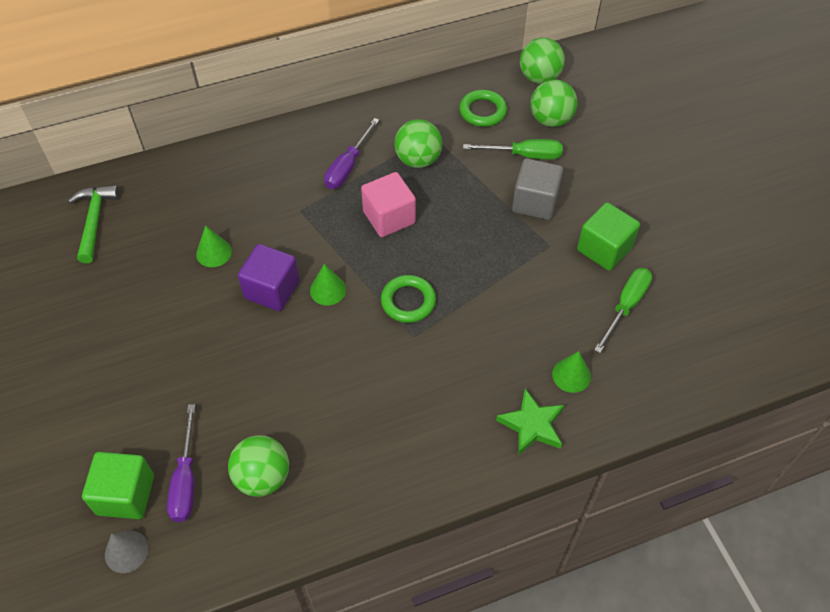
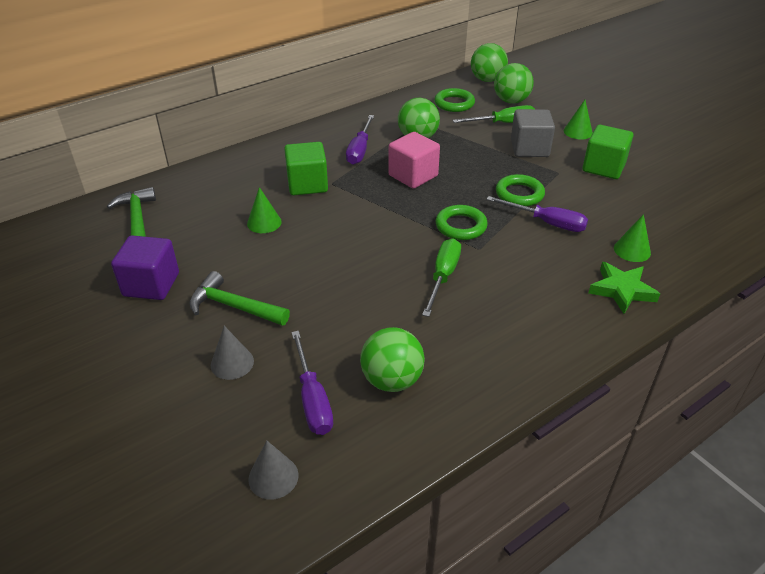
camera: 15 degrees left, 15 degrees down
(125, 495) = (252, 426): green cube -> green cube (307, 184)
(130, 422) = (232, 363): none -> grey cone
(151, 355) = (233, 306): none -> green hammer
(272, 289) = (332, 239): purple cube -> purple cube (151, 284)
(328, 290) = (384, 230): green cone -> green cone (578, 132)
(490, 269) = (519, 194): none -> green ring
(500, 317) = (547, 223): none -> purple screwdriver
(626, 306) = (645, 199): green screwdriver -> green screwdriver (443, 276)

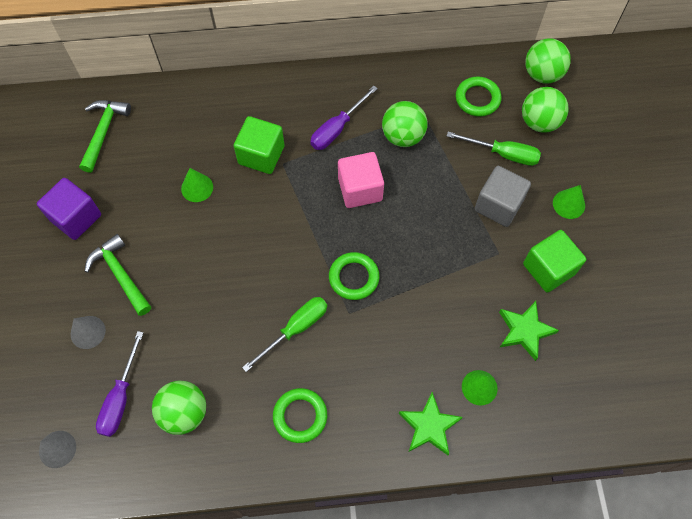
camera: 30 degrees right, 25 degrees up
(519, 194) = (437, 264): green ring -> green ring (300, 416)
(547, 223) = (432, 314): purple screwdriver -> none
(626, 205) = (524, 331): none -> green star

